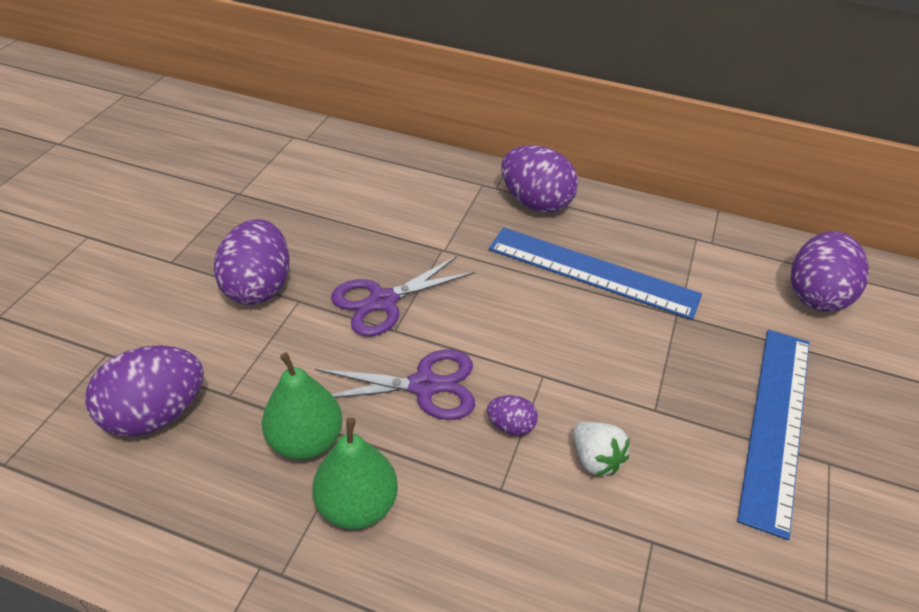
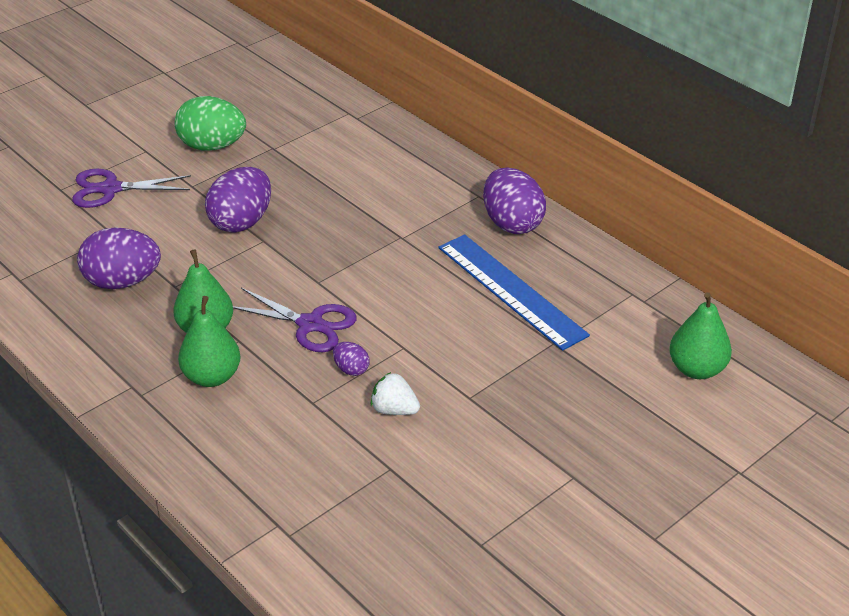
camera: 30 degrees right, 5 degrees down
(166, 209) = (212, 146): none -> green egg
(383, 301) = (324, 260): purple scissors -> purple scissors (110, 189)
(595, 459) = (394, 410): white strawberry -> white strawberry turned 120 degrees clockwise
(776, 423) = (557, 439): blue ruler -> none
(816, 295) = (696, 369): purple egg -> green pear

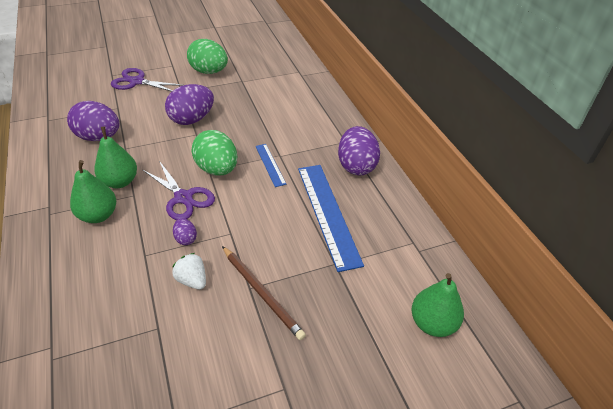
camera: 20 degrees right, 5 degrees up
(329, 277) = (217, 169): none -> green egg
(397, 252) = (270, 164): none -> blue ruler
(487, 398) = (262, 293): none -> brown pencil

